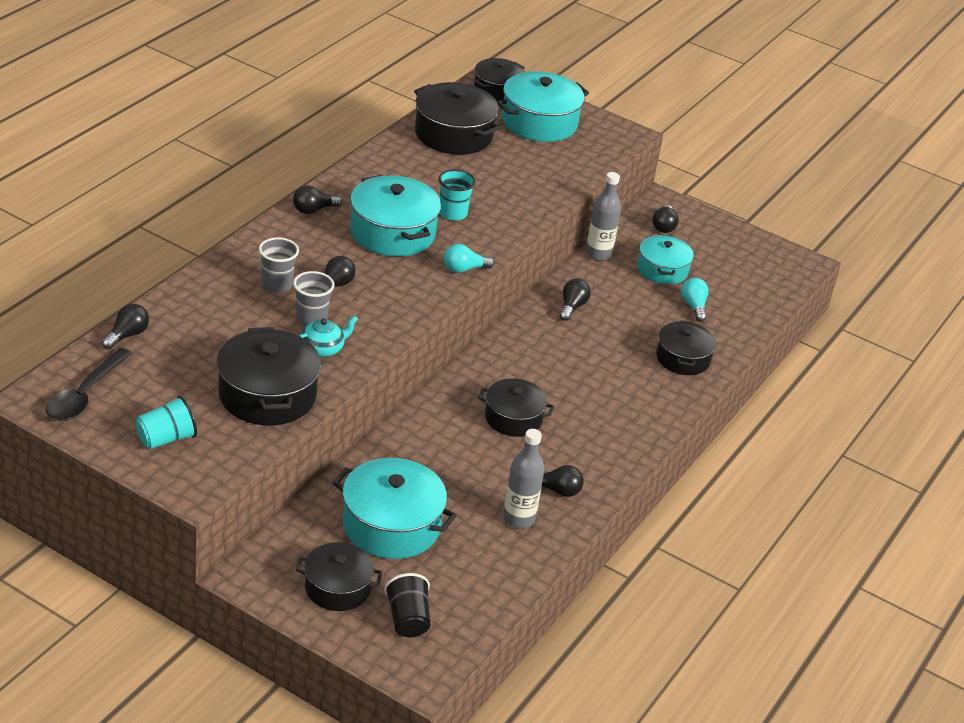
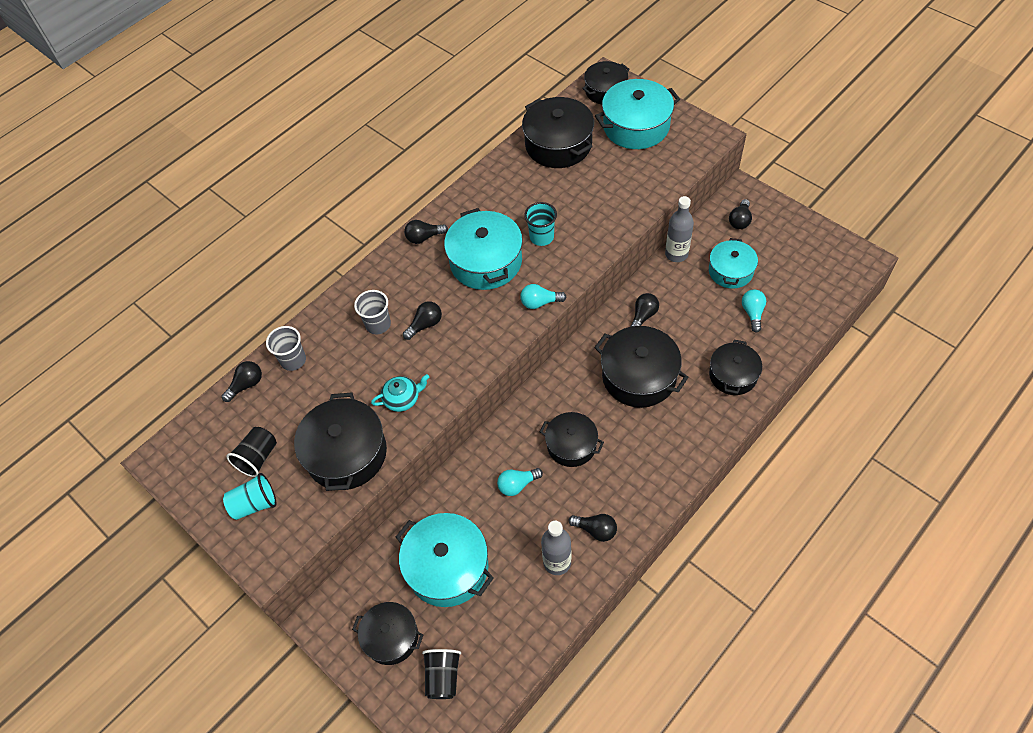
camera: 20 degrees right, 20 degrees up
(84, 395) = (200, 453): black spoon -> none
(159, 399) = (258, 458): none -> black cup
(311, 319) = (399, 364): grey cup -> grey cup (293, 360)
(458, 453) = (517, 485): none -> turquoise light bulb
(578, 359) = (639, 376): none -> black pot

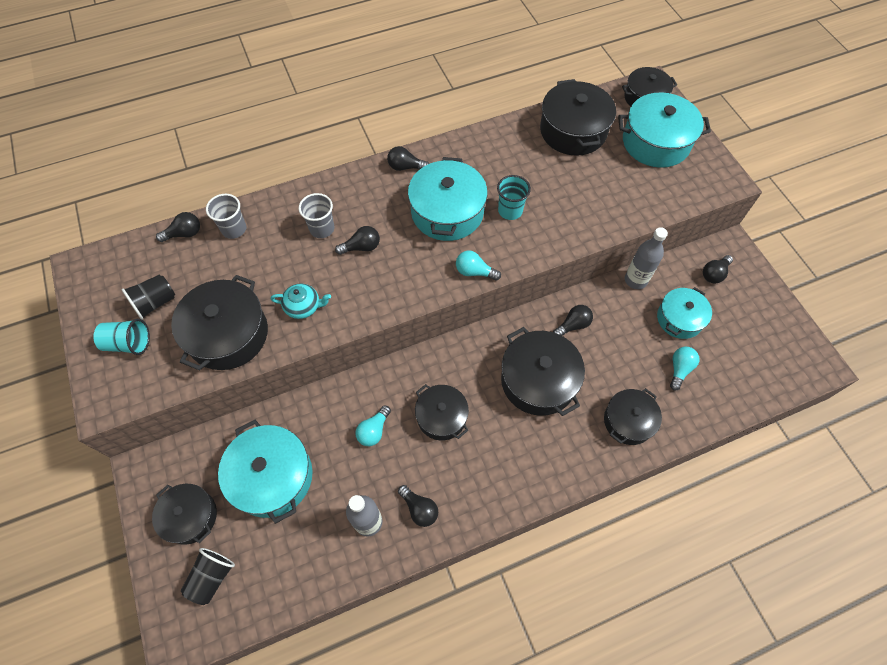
camera: 20 degrees right, 5 degrees up
(517, 485) = (374, 430): turquoise light bulb -> turquoise light bulb turned 60 degrees counterclockwise

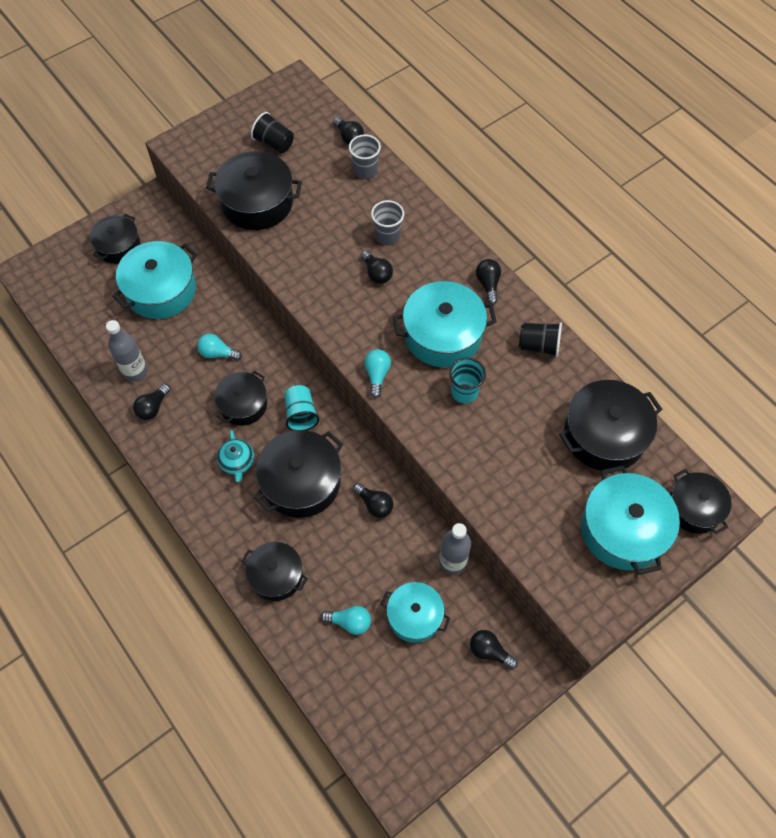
camera: 75 degrees right, 0 degrees up
(128, 343) = (232, 140): turquoise cup -> turquoise cup (301, 414)
(212, 577) = (74, 277): black cup -> black cup (539, 346)
(303, 306) = (299, 247): turquoise teapot -> turquoise teapot (237, 462)

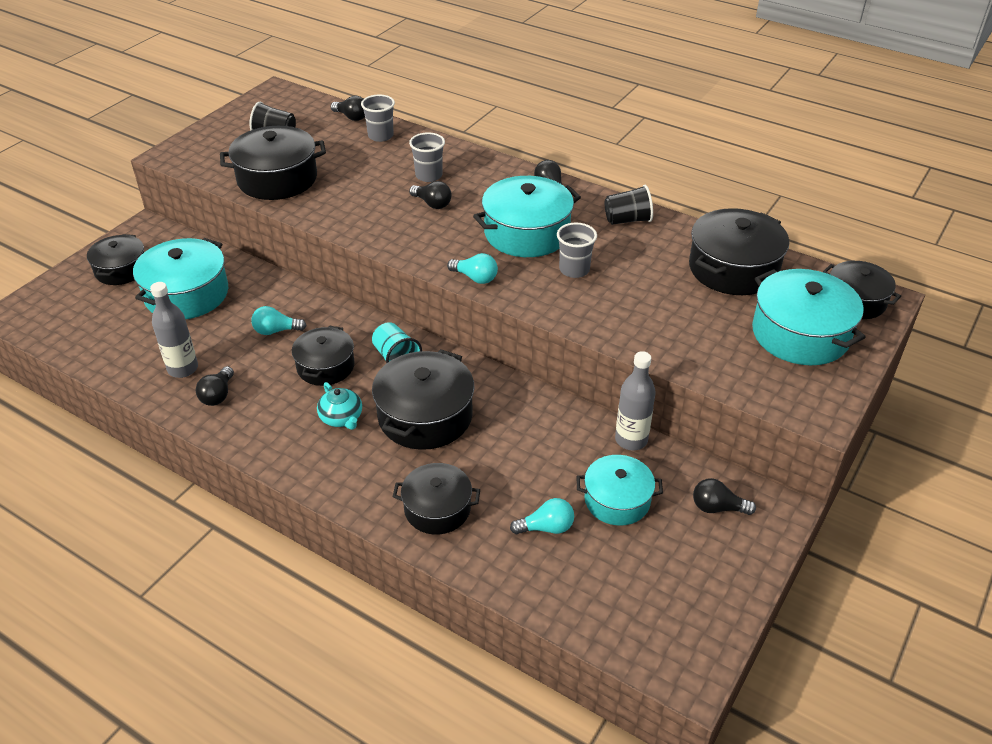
camera: 20 degrees left, 20 degrees down
(374, 504) = (518, 414): black light bulb -> none
(377, 375) = (475, 278): turquoise light bulb -> turquoise light bulb turned 135 degrees clockwise
(464, 392) = (574, 270): turquoise cup -> grey cup

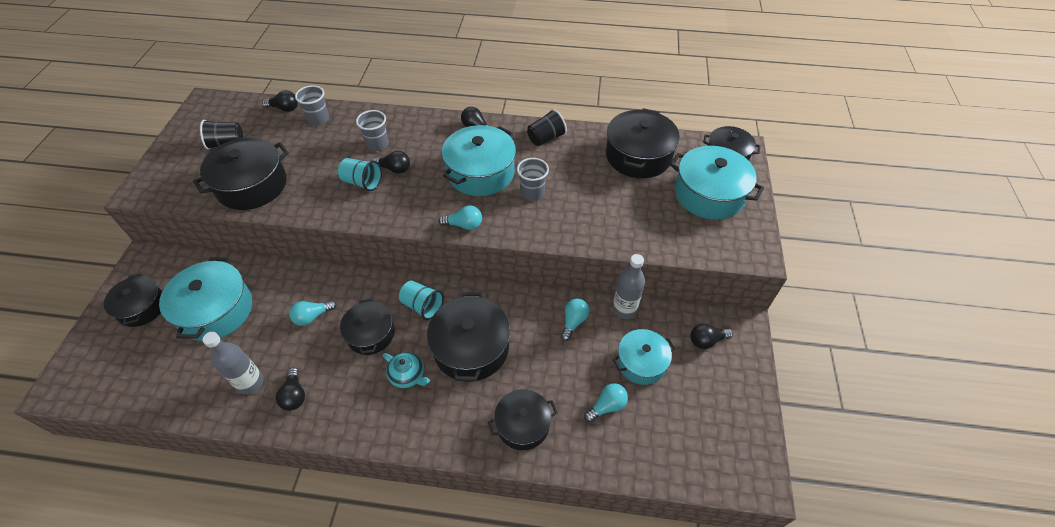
camera: 25 degrees left, 10 degrees up
(390, 207) = (362, 182): none -> turquoise cup
(560, 431) = (573, 322): none -> turquoise light bulb

